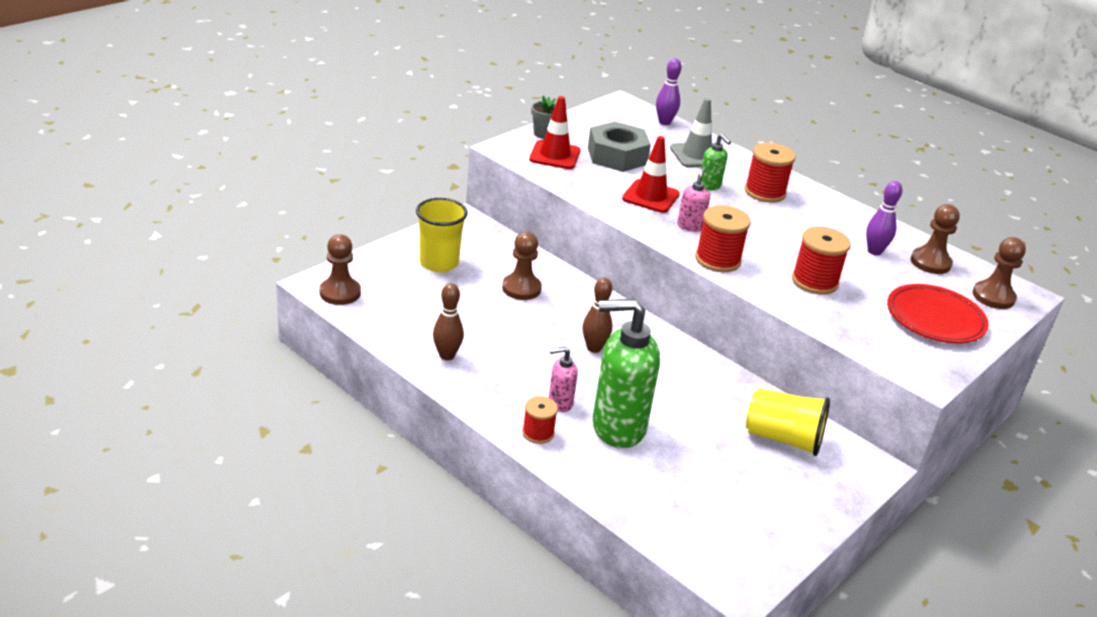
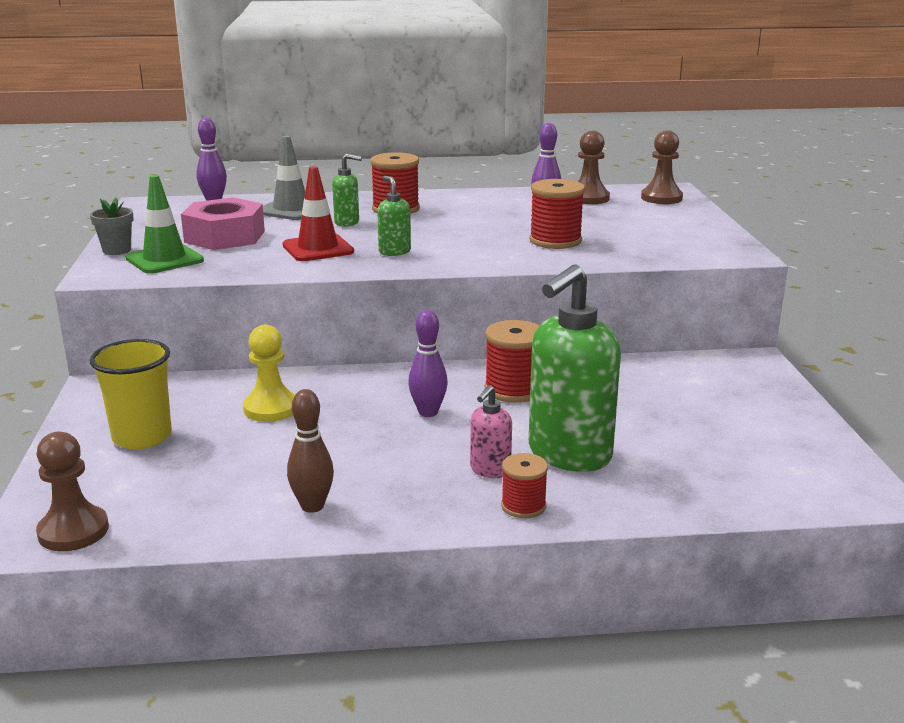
camera: 45 degrees left, 10 degrees down
(521, 288) = (271, 408): brown pawn -> yellow pawn
(555, 155) = (164, 259): red traffic cone -> green traffic cone
(594, 348) = (428, 412): brown bowling pin -> purple bowling pin
(617, 156) = (224, 236): grey nut -> pink nut
(690, 226) = (394, 252): pink soap dispenser -> green soap dispenser
(717, 260) = (465, 261): red spool -> red spool (514, 389)
(783, 438) = (676, 381): yellow cup -> none
(935, 319) = (666, 224): red plate -> none

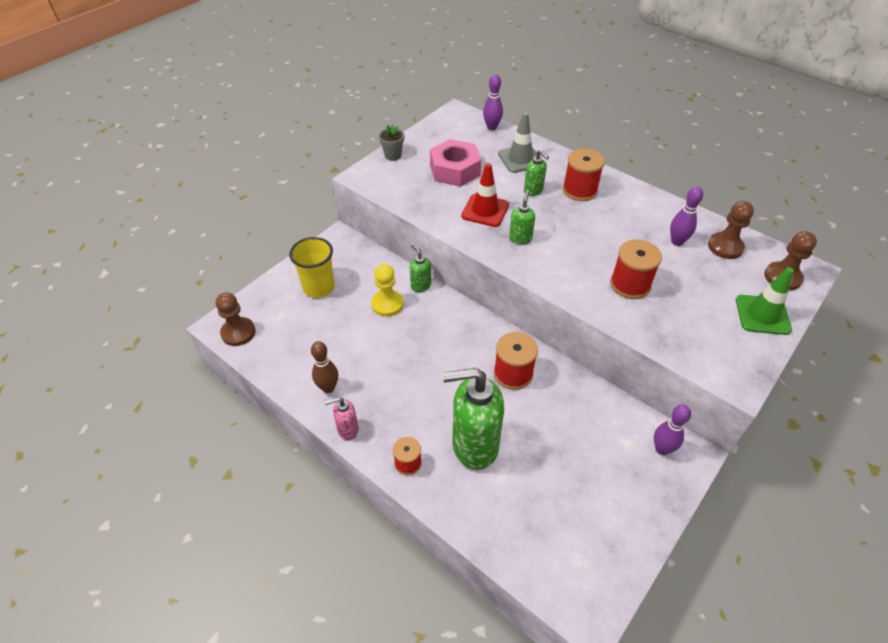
camera: 45 degrees right, 25 degrees up
(164, 259) = (403, 177): green traffic cone -> green traffic cone (762, 315)
(290, 378) = (420, 286): none -> green soap dispenser
(428, 412) = (450, 360): purple bowling pin -> purple bowling pin (662, 449)
(490, 470) = (424, 426): pink soap dispenser -> pink soap dispenser (347, 430)

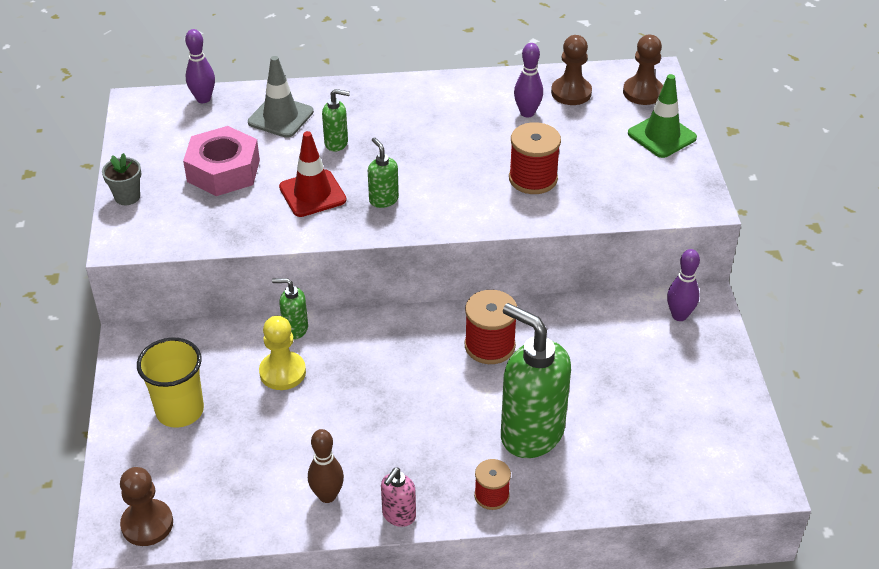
camera: 45 degrees left, 5 degrees down
(474, 446) = (531, 433): green soap dispenser -> green soap dispenser turned 90 degrees clockwise
(579, 190) = (382, 115): red spool -> none

